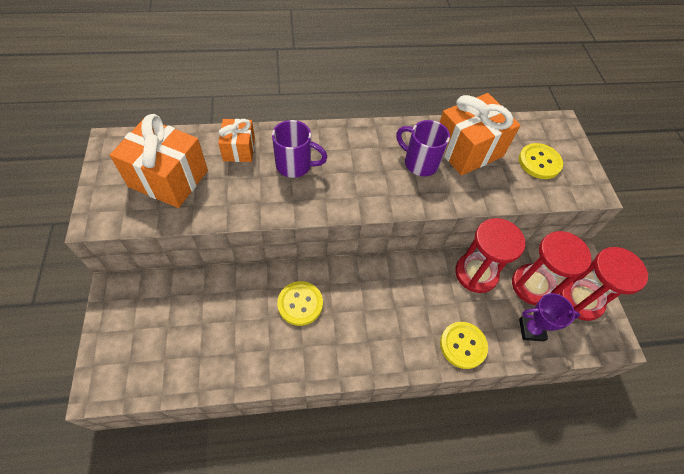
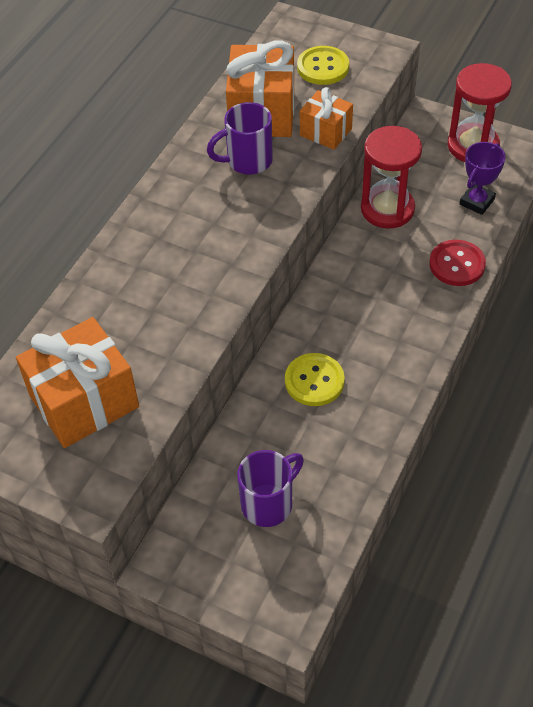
camera: 50 degrees left, 5 degrees down
(239, 149) = (94, 314): orange gift -> orange gift (325, 132)
(295, 165) = (163, 271): purple mug -> purple mug (268, 503)
(463, 345) = (457, 264): yellow button -> red button
(532, 285) = (432, 172): red hourglass -> none

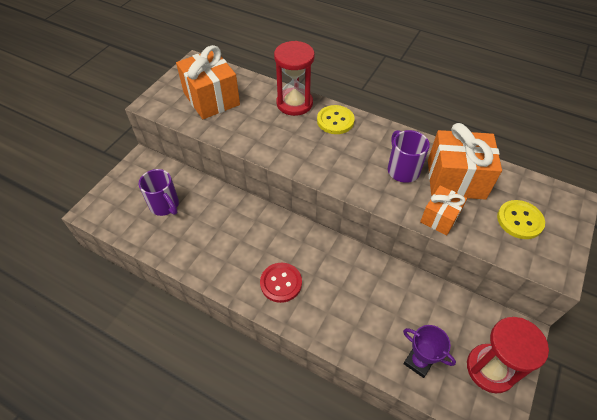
camera: 90 degrees right, 0 degrees up
(314, 381) = (247, 232): yellow button -> yellow button (335, 121)
(387, 209) = (404, 290): red hourglass -> red hourglass (294, 103)
(457, 264) = (346, 335): red button -> red button (281, 283)

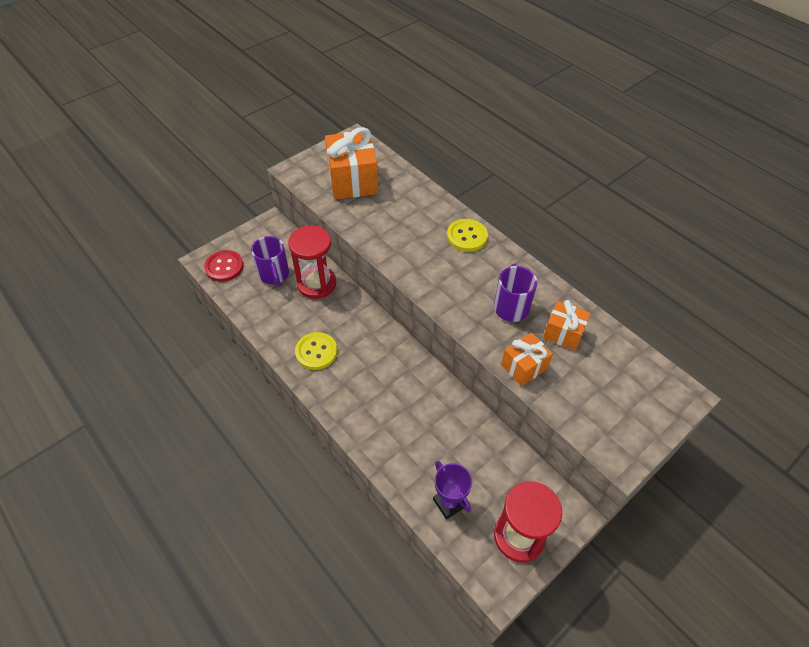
camera: 20 degrees right, 0 degrees up
(281, 283) = (350, 383): red button -> red button (224, 267)
(294, 103) = (433, 207): red hourglass -> red hourglass (316, 284)
(456, 179) = (563, 333): orange gift -> orange gift, size x0.57
(519, 220) = (609, 396): yellow button -> yellow button (316, 352)

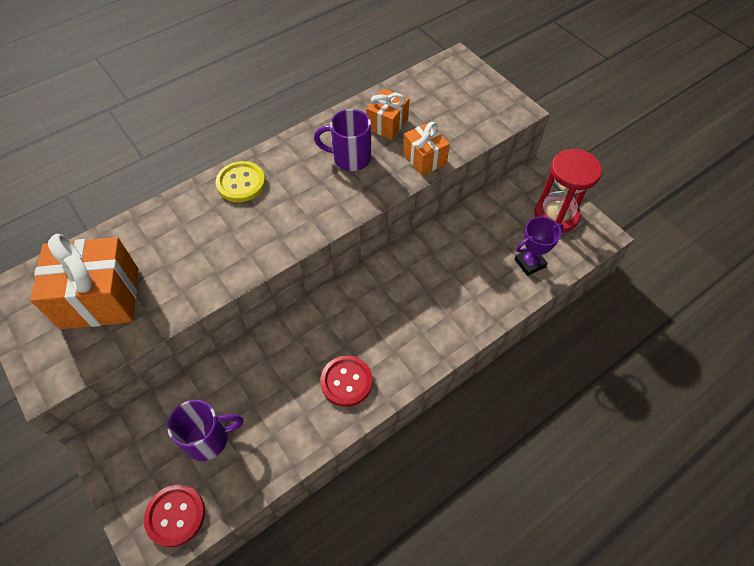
camera: 85 degrees left, 5 degrees up
(316, 284) = (237, 381): red hourglass -> none
(316, 352) = (346, 381): yellow button -> red button

